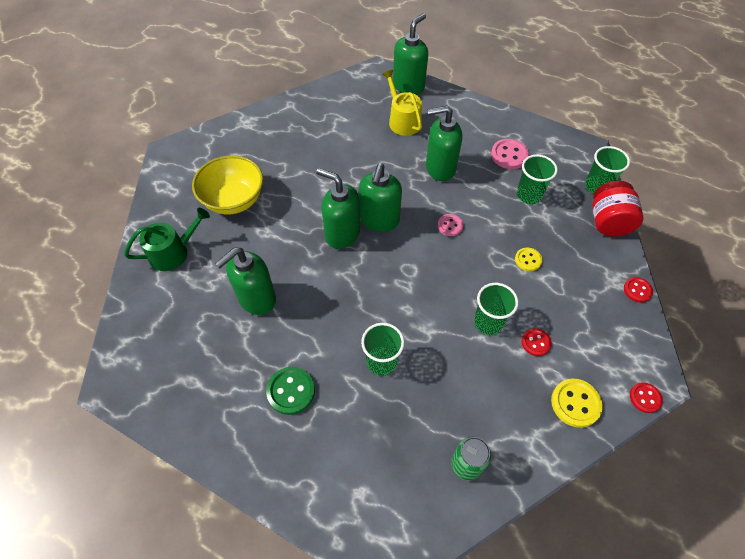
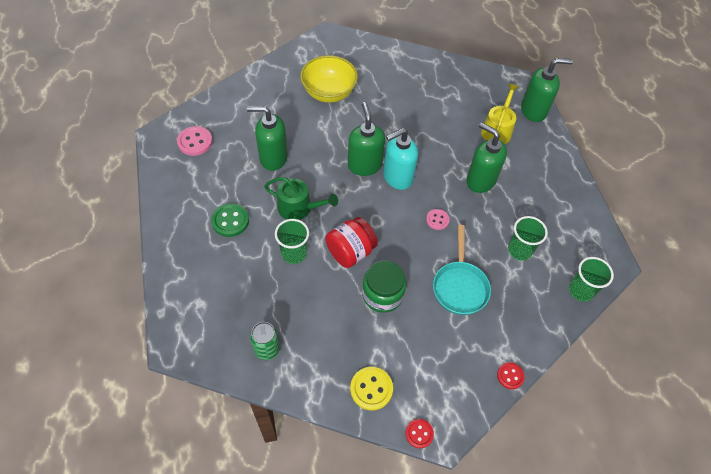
camera: 45 degrees right, 0 degrees up
(173, 252) = (263, 94): green watering can -> green watering can (299, 208)
(379, 220) = (397, 177): green soap dispenser -> turquoise soap dispenser
(488, 322) = (382, 294): green cup -> green jar
(509, 155) = (543, 214): pink button -> pink button (195, 142)
(528, 260) = (460, 286): yellow button -> turquoise pan
(535, 342) = (395, 334): red button -> none
(608, 222) = (554, 319): red jar -> red jar (350, 252)

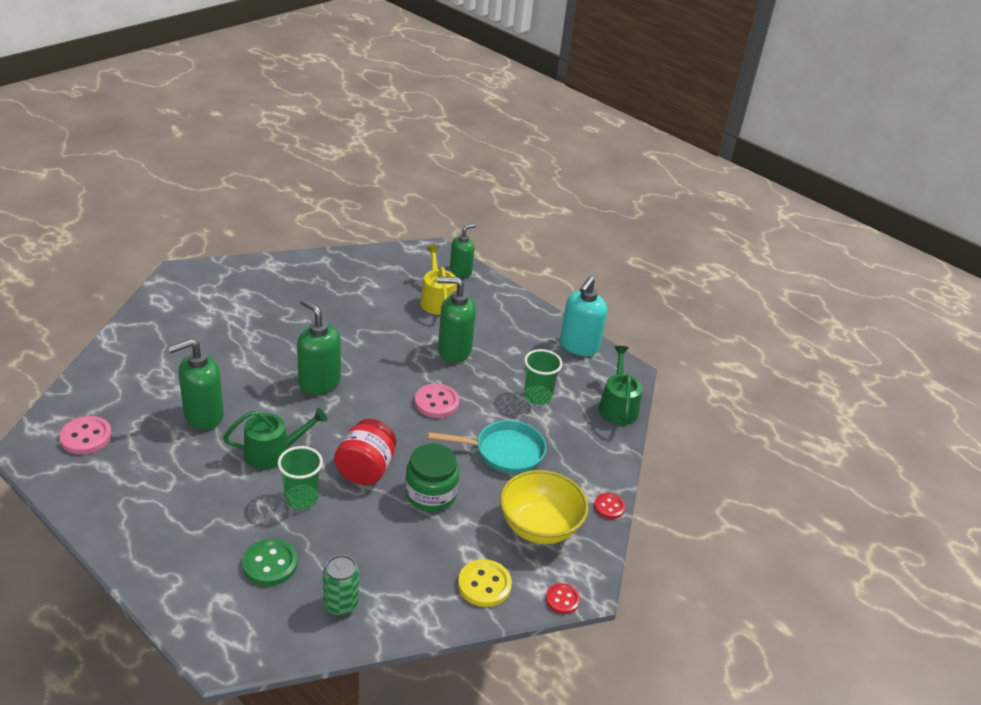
camera: 35 degrees left, 20 degrees down
(230, 221) = (197, 499): green button -> green button (270, 564)
(329, 92) = (224, 328): yellow bowl -> yellow bowl (539, 527)
(397, 177) = (364, 380): turquoise soap dispenser -> turquoise soap dispenser (579, 346)
(437, 220) = (436, 402): pink button -> pink button, size x1.58
(460, 286) = (504, 452): turquoise pan -> turquoise pan turned 60 degrees counterclockwise
(534, 111) = (461, 271): green soap dispenser -> green soap dispenser, size x0.66
(581, 290) = (618, 406): green cup -> green watering can

